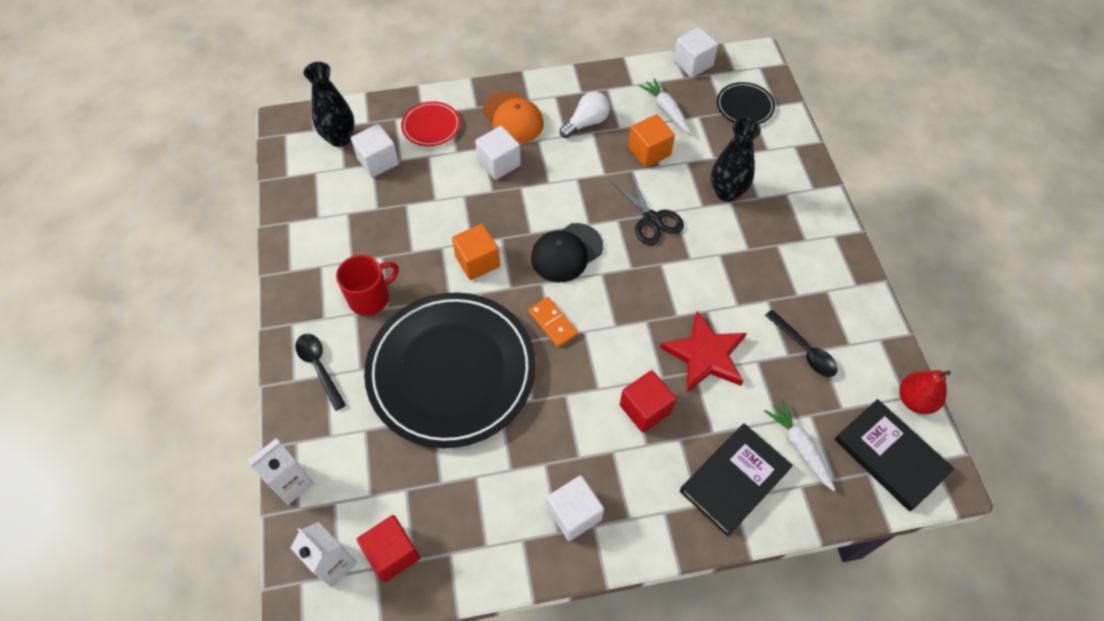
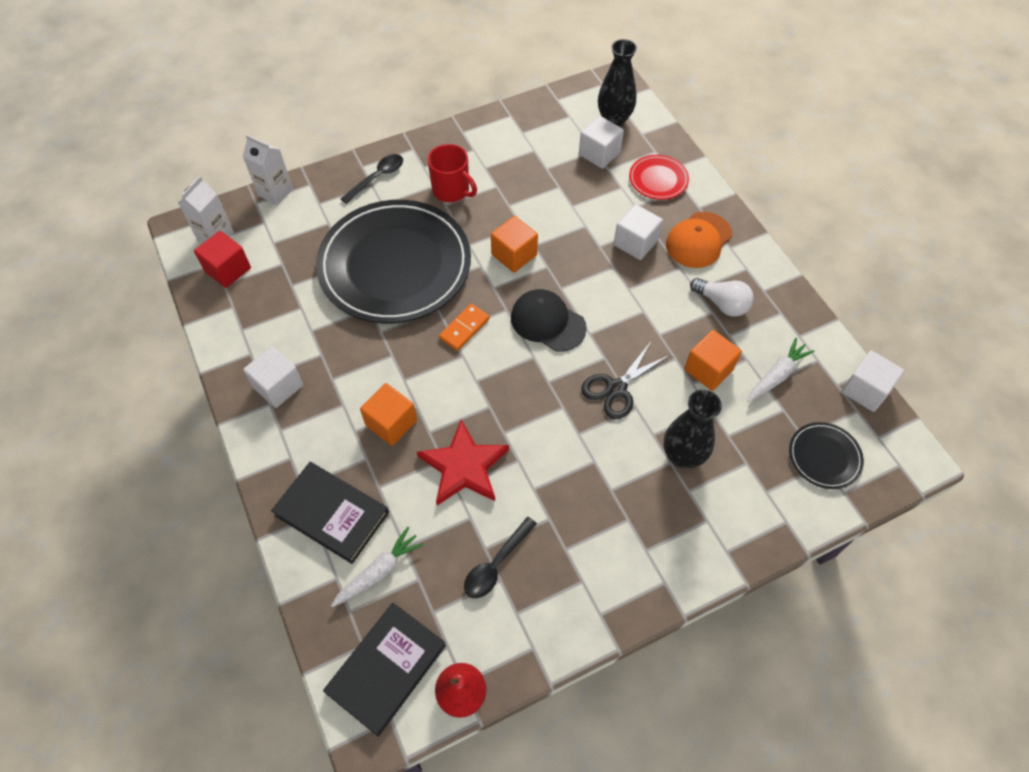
camera: 75 degrees right, 0 degrees up
(645, 409) = (391, 423): red cube -> orange cube

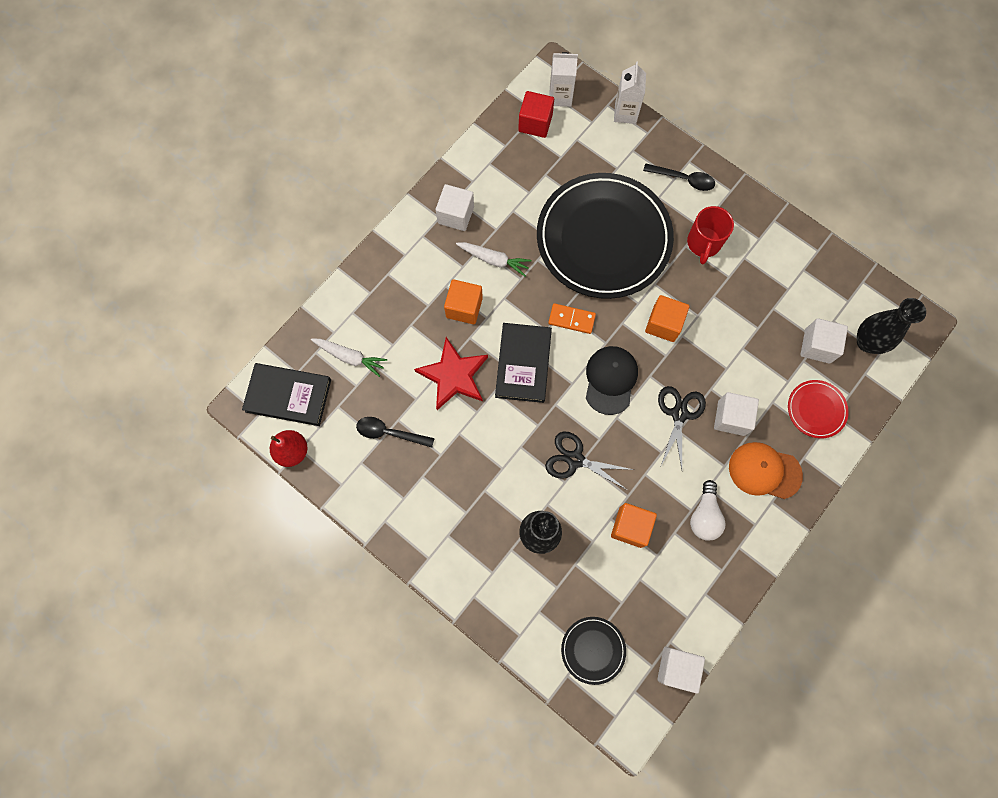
camera: 65 degrees right, 15 degrees up
(331, 514) = (377, 304): black book -> black book (523, 364)
(612, 281) = (679, 414): none -> black scissors
(777, 375) = (653, 586): white carrot -> white carrot (494, 260)

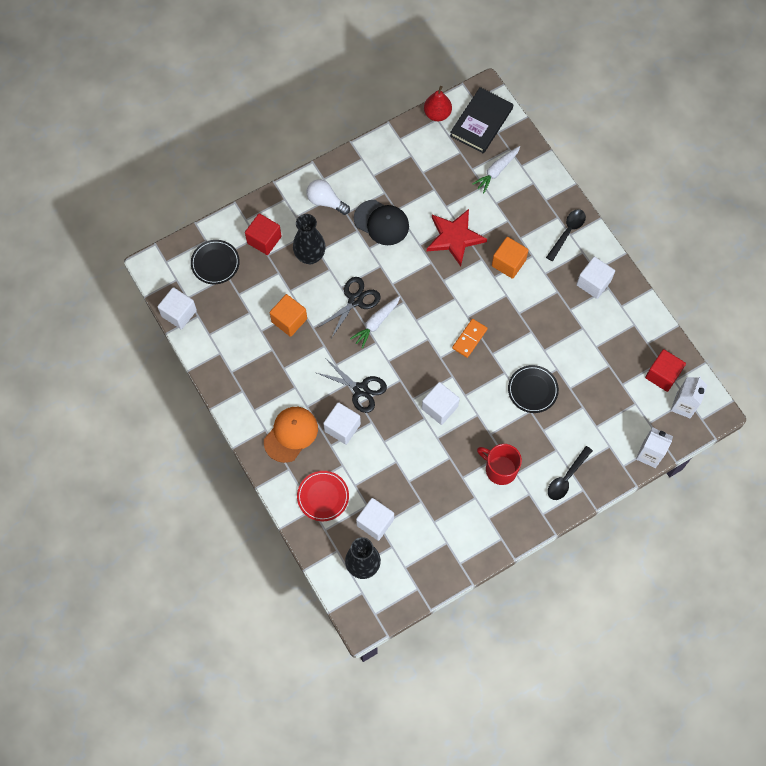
camera: 110 degrees right, 5 degrees down
(390, 433) = (426, 181): black spoon -> black spoon (567, 232)
(494, 260) = (542, 298): white carrot -> white carrot (376, 323)
(523, 364) = (445, 290): black book -> none
(538, 600) = (264, 240): none -> red cube
(603, 238) = (532, 390): black plate -> black plate, size x0.42
(610, 380) = (408, 349): black cap -> black cap (381, 222)
(663, 324) = (439, 407): orange cube -> white cube
(704, 515) = (276, 376): white light bulb -> white light bulb (326, 201)

